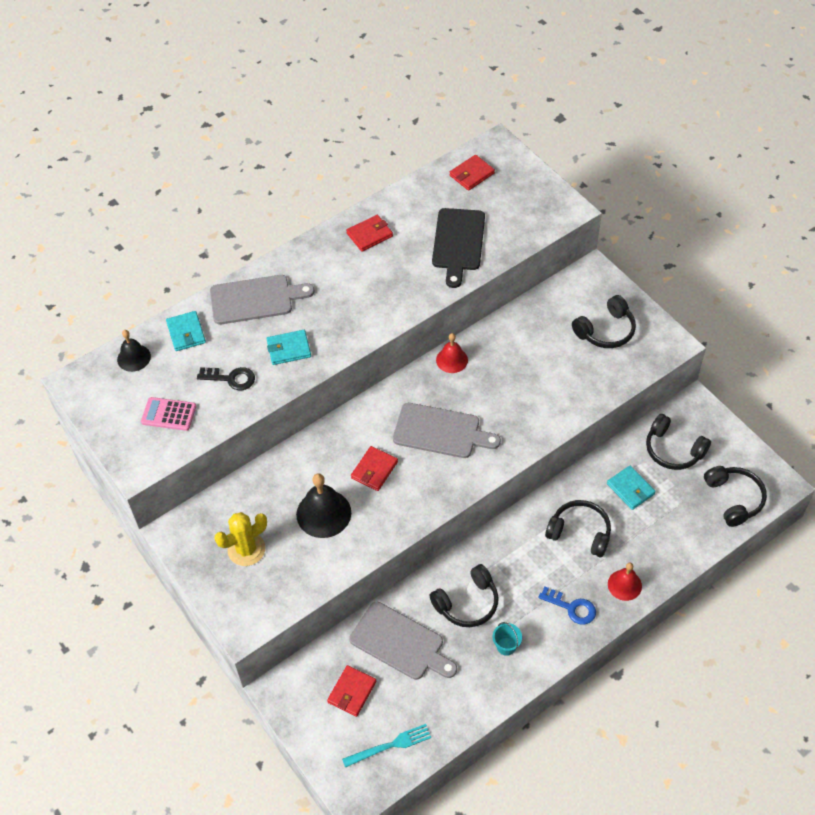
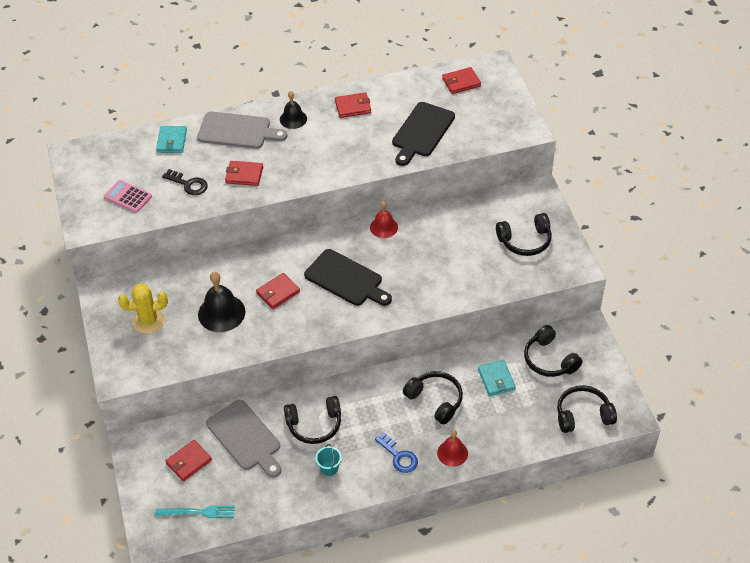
camera: 20 degrees right, 5 degrees down
(134, 358) = (123, 148): black bell -> black bell (293, 119)
(289, 349) = (244, 175): turquoise wallet -> red wallet
(441, 431) = (346, 279): grey cutting board -> black cutting board
(734, 499) = (583, 415): black headphones -> black headphones turned 105 degrees counterclockwise

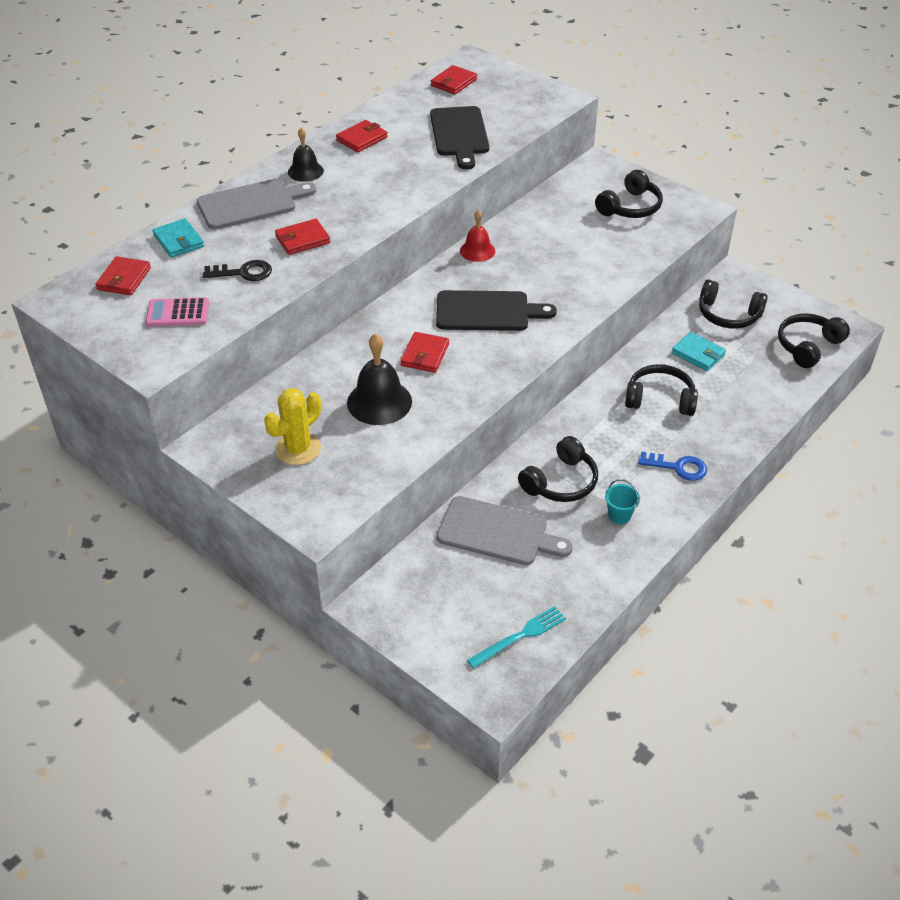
camera: 35 degrees left, 5 degrees down
(189, 462) = (456, 590): red wallet -> red wallet (124, 279)
(452, 453) = (726, 437): red bell -> none

